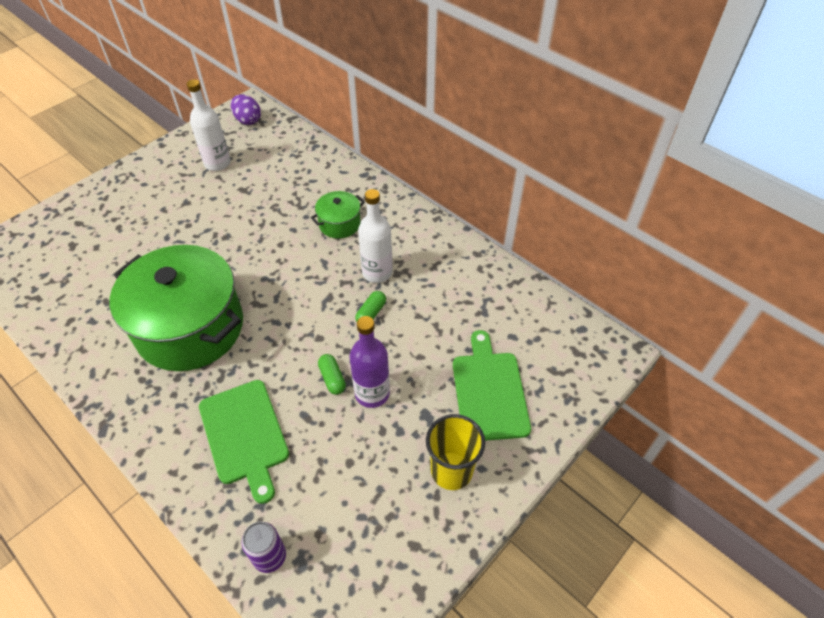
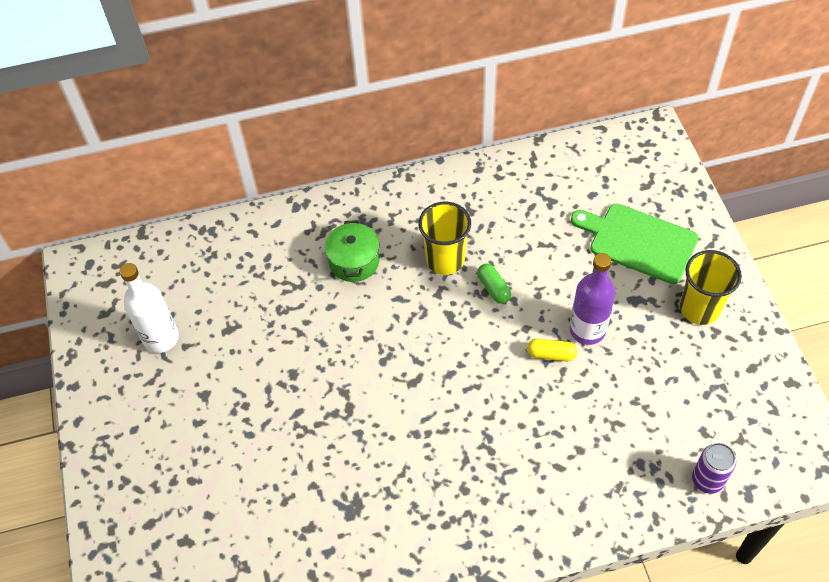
camera: 55 degrees left, 5 degrees up
(190, 328) = (405, 455): green pot -> none
(244, 435) = (571, 453): green cutting board -> none
(248, 120) = (106, 277): purple egg -> none
(332, 378) = (551, 354): green capsule -> yellow capsule
(377, 272) = (445, 260): white bottle -> yellow cup

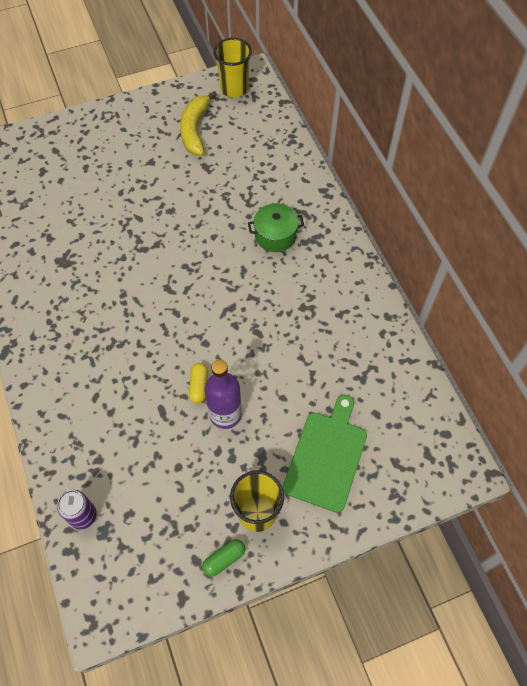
camera: 80 degrees right, 5 degrees up
(161, 338) = (195, 130): white bottle -> yellow banana
(445, 260) = (285, 299): yellow cup -> yellow cup (234, 88)
(493, 288) = (260, 338): green capsule -> green capsule (224, 559)

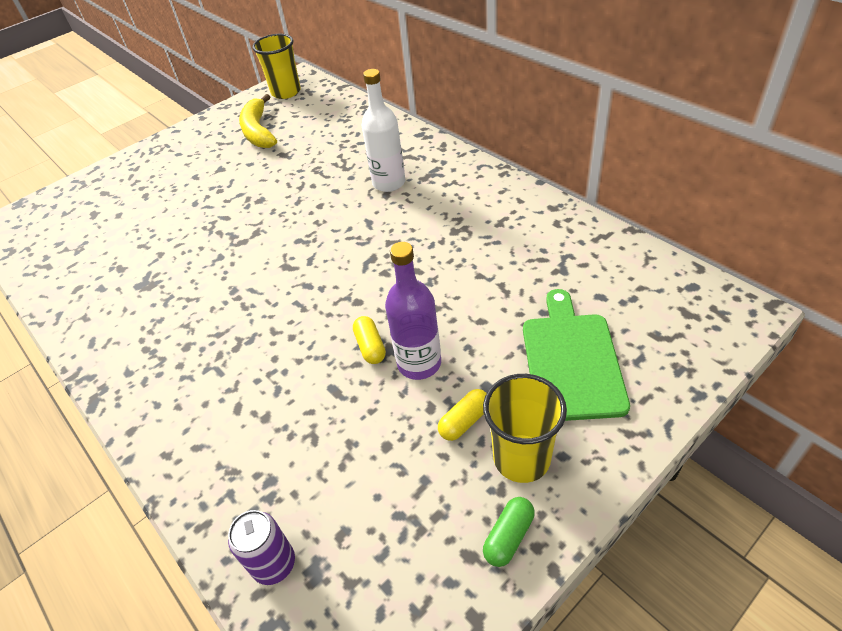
camera: 15 degrees left, 15 degrees down
(234, 471) = (464, 421): none -> yellow capsule
(275, 235) = (389, 183): green pot -> white bottle

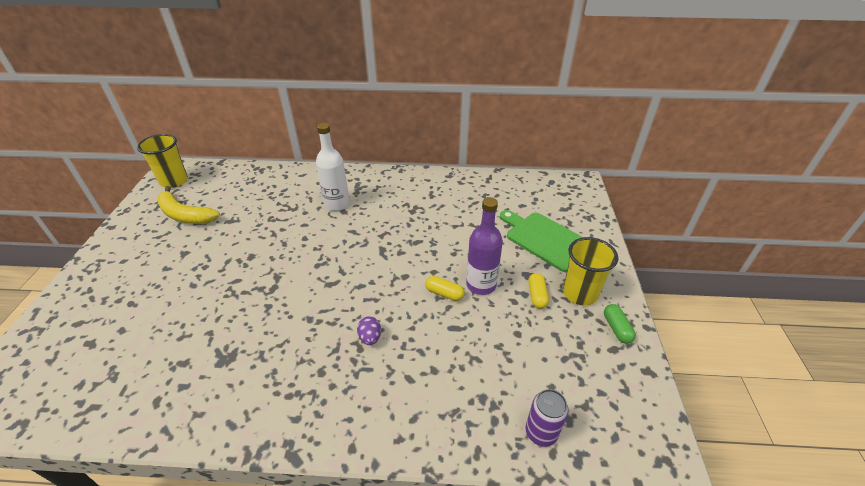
camera: 50 degrees left, 5 degrees down
(255, 343) = (370, 337): none -> purple egg

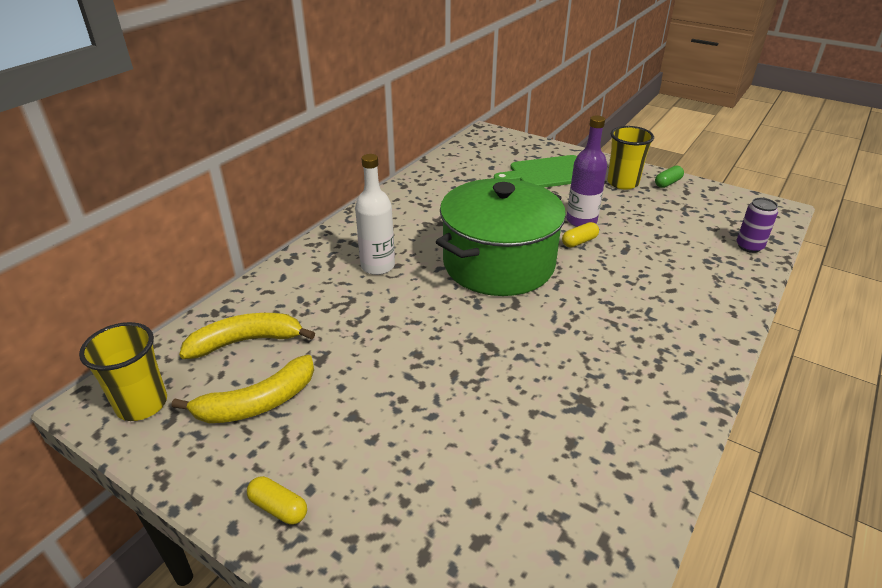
camera: 60 degrees left, 5 degrees down
(235, 189) = (246, 341): none -> yellow banana
(370, 337) = (610, 298): purple egg -> none
(377, 258) = (498, 264): none -> green pot
(537, 295) = (612, 200): yellow capsule -> yellow capsule (278, 508)
(616, 328) = (667, 183): green capsule -> green capsule turned 60 degrees counterclockwise

